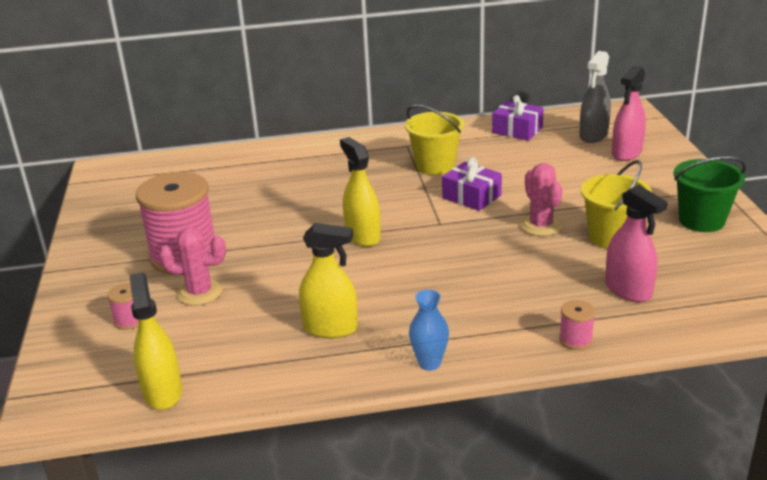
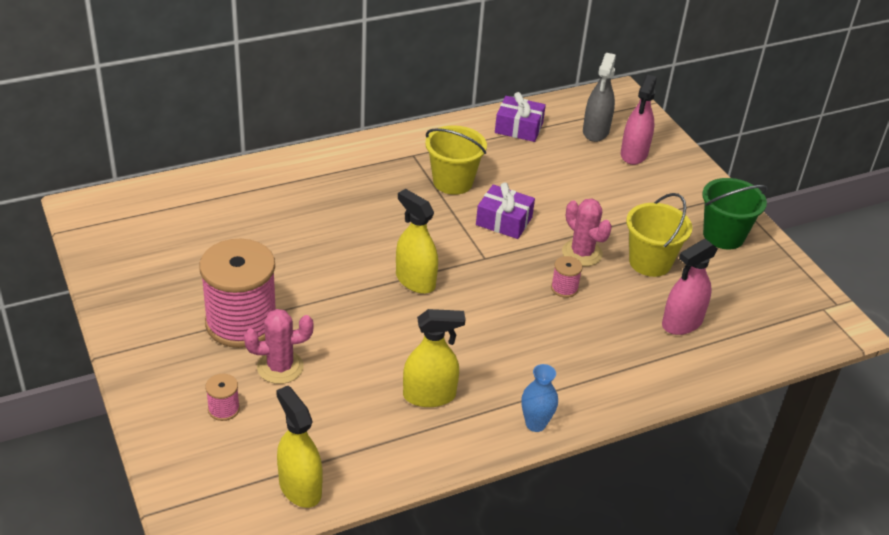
camera: 20 degrees left, 10 degrees up
(575, 340) = (653, 383): pink spool -> pink spool (564, 288)
(628, 290) = (682, 323): pink spray bottle -> pink spray bottle turned 105 degrees clockwise

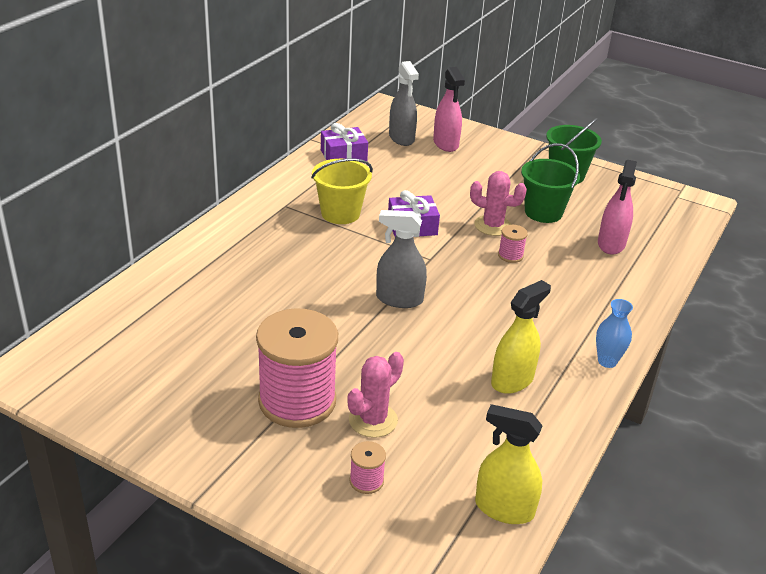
camera: 35 degrees left, 5 degrees down
(415, 281) = (399, 299): yellow spray bottle -> grey spray bottle
(650, 262) = (543, 212): yellow bucket -> green bucket

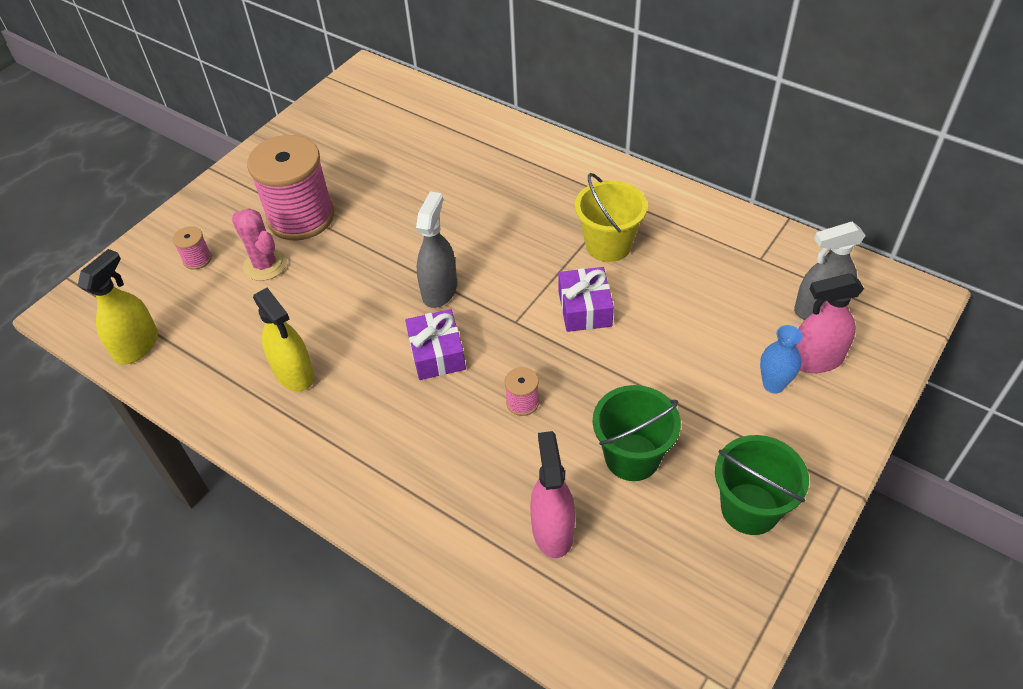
camera: 100 degrees right, 15 degrees up
(343, 155) = (751, 248): purple gift -> purple gift (437, 353)
(492, 226) = (592, 391): pink cactus -> none
(607, 361) = (307, 468): blue vase -> blue vase (773, 384)
(611, 244) = (552, 530): pink spray bottle -> pink spray bottle turned 60 degrees clockwise

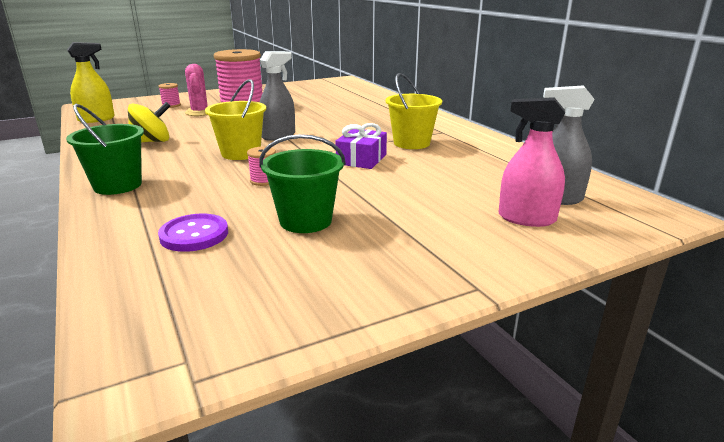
camera: 25 degrees right, 25 degrees down
(294, 373) = (152, 142): yellow spray bottle -> yellow spinning top
(437, 353) = (241, 153): purple gift -> yellow bucket
(552, 530) = (194, 235): pink spray bottle -> purple button
(749, 508) = (369, 273): green bucket -> green bucket (117, 185)
(773, 384) = (472, 220): blue vase -> none

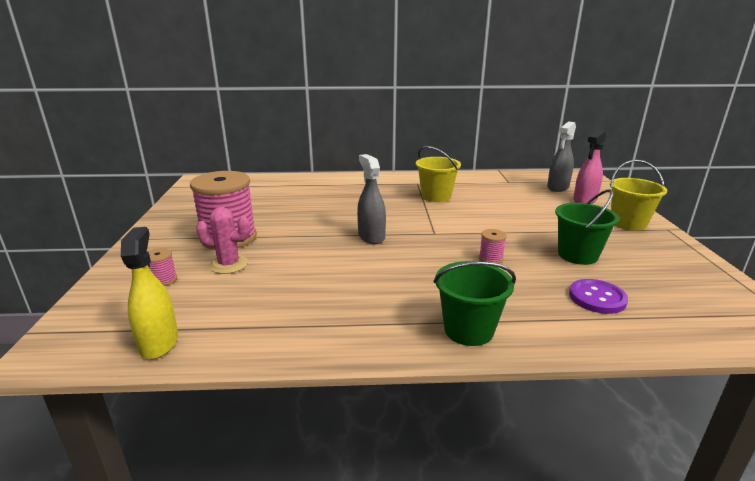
camera: 65 degrees left, 0 degrees up
(152, 142) = (326, 303): yellow spinning top -> none
(241, 153) = (410, 259): yellow bucket -> yellow bucket (628, 223)
(361, 159) = (462, 218): purple gift -> none

